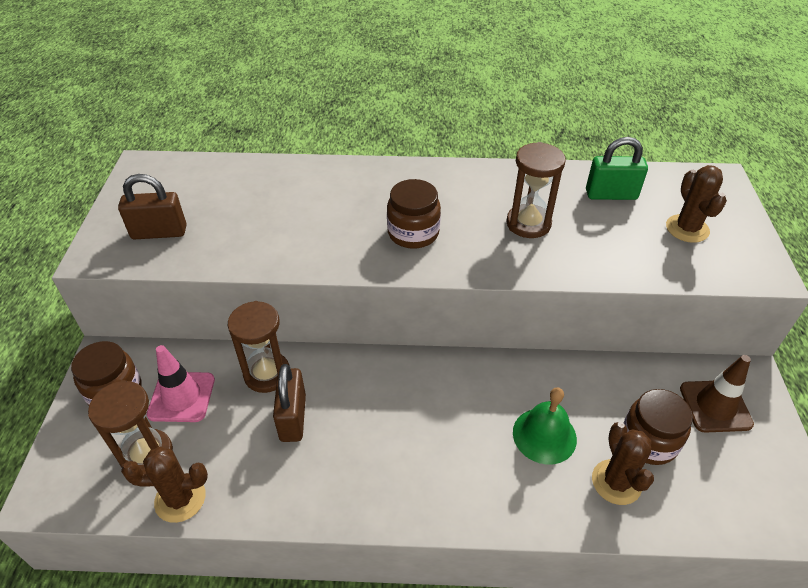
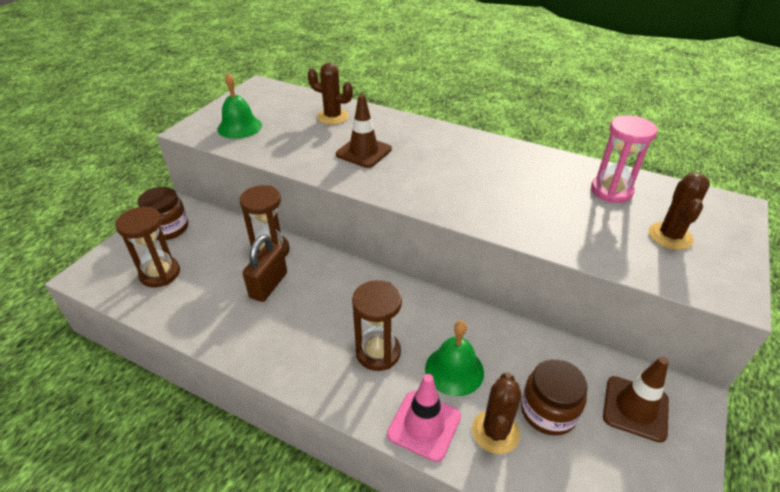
camera: 25 degrees right, 5 degrees down
(159, 232) = (239, 127): brown padlock -> green bell
(180, 499) = (160, 309): brown cactus -> brown cactus (332, 117)
(181, 397) = (206, 246): pink traffic cone -> pink traffic cone (424, 425)
(336, 222) = (363, 152): none -> brown traffic cone
(413, 233) = (417, 174): brown jar -> none
(528, 223) = (518, 192): brown hourglass -> brown hourglass (378, 352)
(611, 195) = (611, 191): green padlock -> pink hourglass

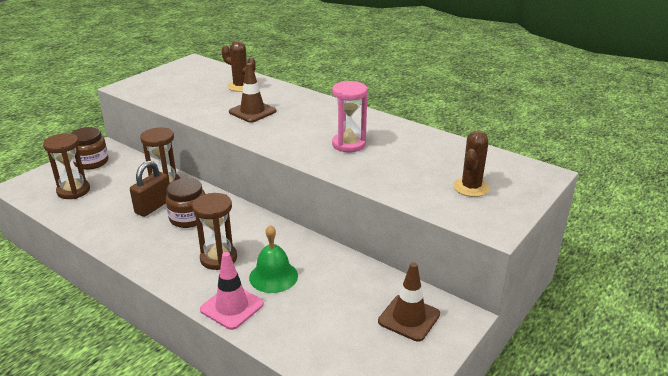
camera: 10 degrees right, 10 degrees down
(239, 127) = (163, 88): green bell -> none
(495, 432) = (286, 318): brown cactus -> none
(548, 411) = (335, 311): brown jar -> brown jar (188, 218)
(611, 191) = (442, 154): pink hourglass -> pink hourglass (349, 144)

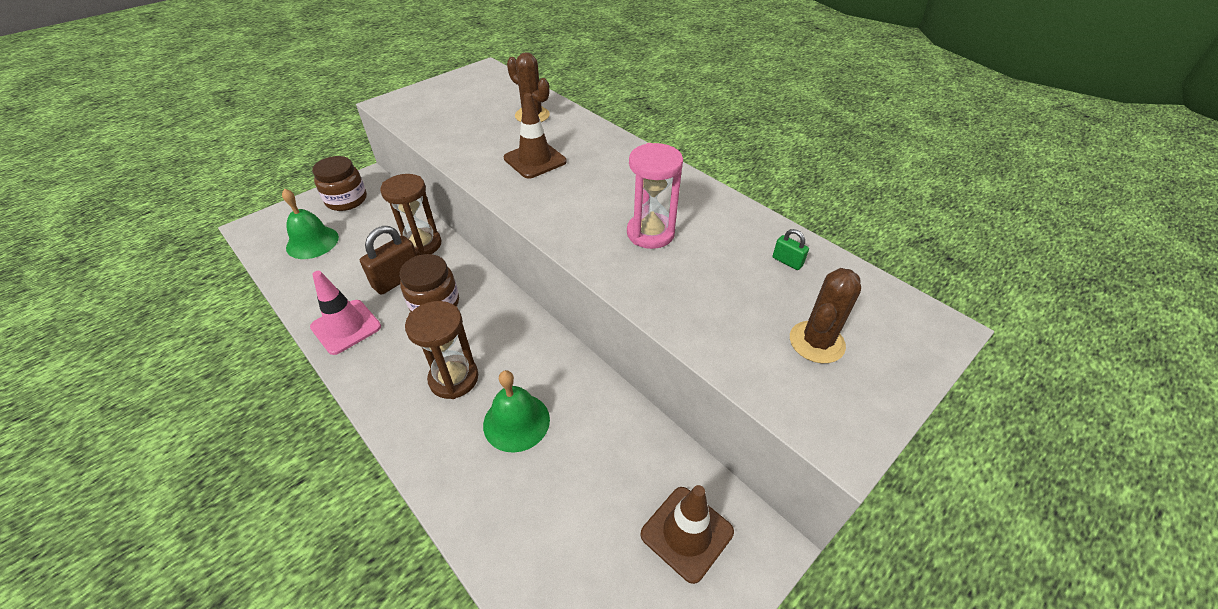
camera: 10 degrees right, 15 degrees up
(73, 191) = (312, 242): brown hourglass -> green bell
(232, 307) = (448, 469): pink traffic cone -> pink traffic cone (346, 327)
(444, 151) = (787, 261): none -> green padlock

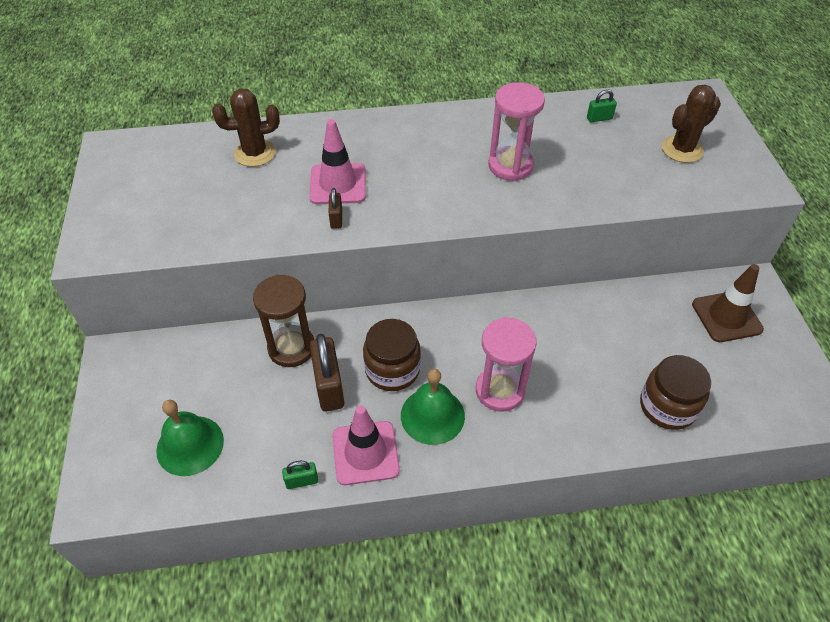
camera: 55 degrees left, 5 degrees up
(305, 306) = (302, 481): none -> green padlock
(346, 200) = (137, 388): brown jar -> brown jar (667, 406)
(454, 378) = (500, 390): brown hourglass -> pink hourglass
(496, 175) = (336, 219): none -> brown padlock
(516, 422) = (576, 367): green bell -> green bell (432, 415)
(535, 160) = (338, 184): brown traffic cone -> pink traffic cone
(816, 342) = (682, 149): brown cactus -> brown cactus turned 75 degrees clockwise

